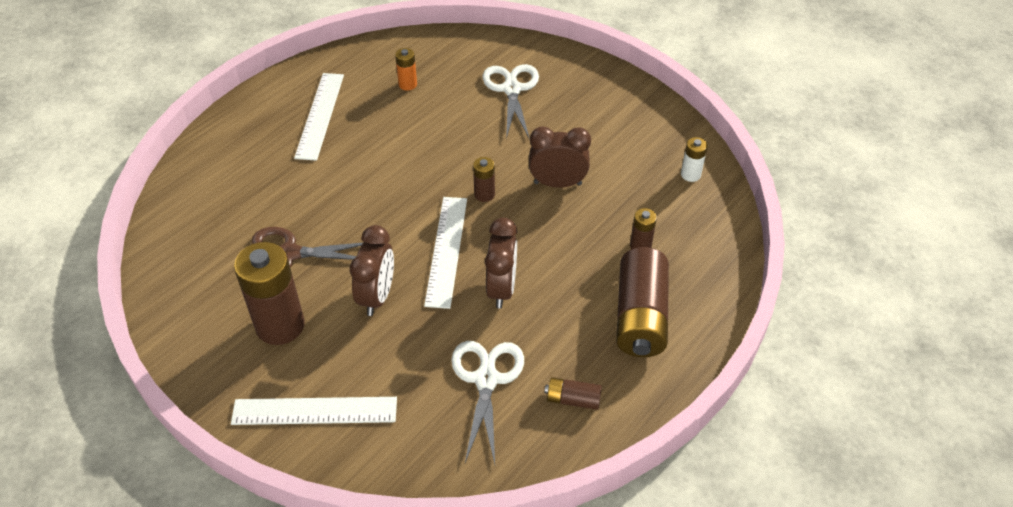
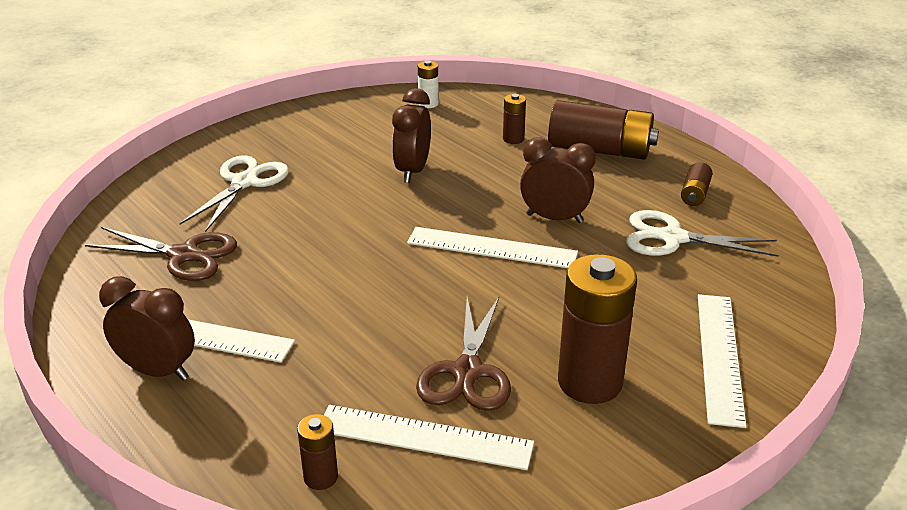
camera: 80 degrees left, 15 degrees down
(224, 240) = (424, 437): none -> white ruler
(377, 296) = (552, 301): brown clock -> brown clock (158, 371)
(407, 84) = (184, 255): orange battery -> brown scissors
(484, 194) = (412, 216): brown battery -> brown battery (321, 477)
(511, 89) = (244, 182): white scissors -> white scissors turned 105 degrees clockwise

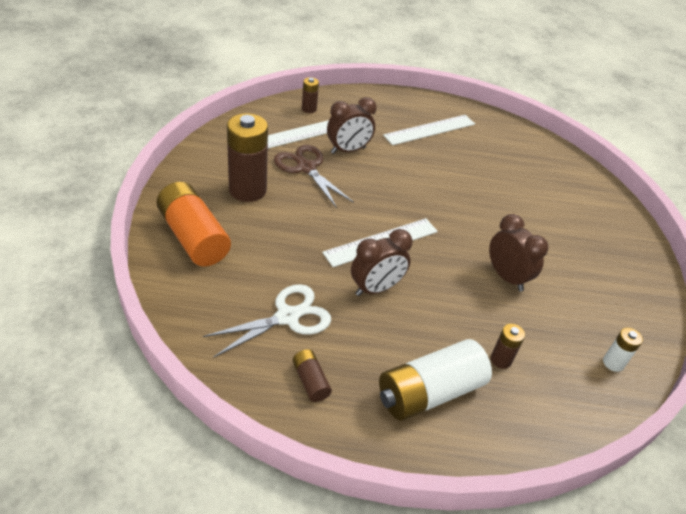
camera: 130 degrees right, 10 degrees up
(158, 371) = (419, 112): brown clock -> brown clock (348, 150)
(184, 255) = (503, 156): brown scissors -> none
(244, 182) = (564, 210): white scissors -> none
(600, 150) = (429, 392): brown battery -> white battery
(720, 356) = (193, 237): white ruler -> orange battery

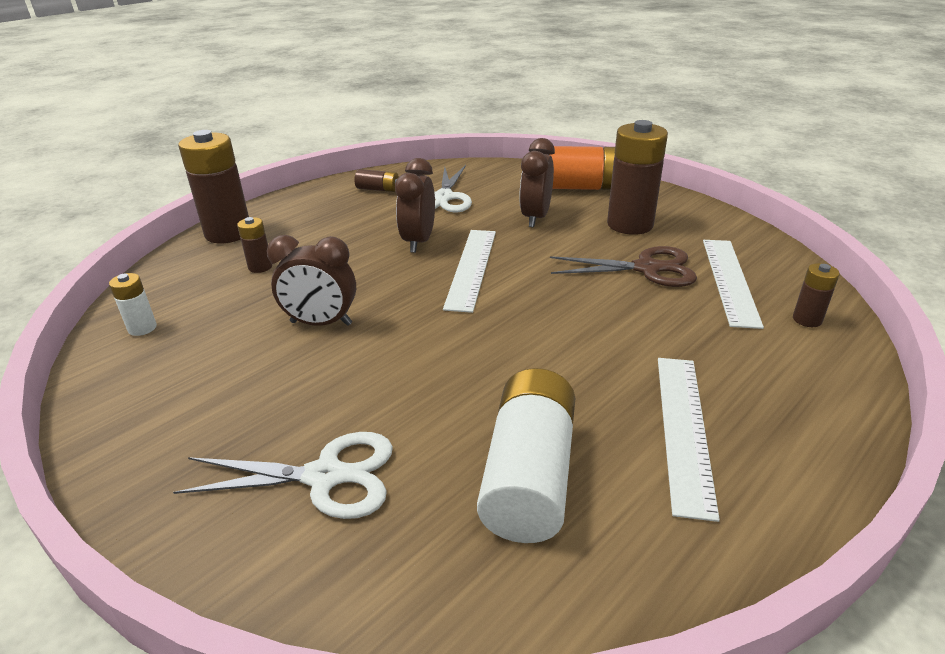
camera: 135 degrees right, 10 degrees down
(348, 150) = (668, 313): brown clock -> brown clock (535, 218)
(429, 392) = (296, 224): white battery -> white battery (529, 475)
(492, 433) = (228, 233): none -> brown battery
(570, 210) = (325, 476): none -> white scissors

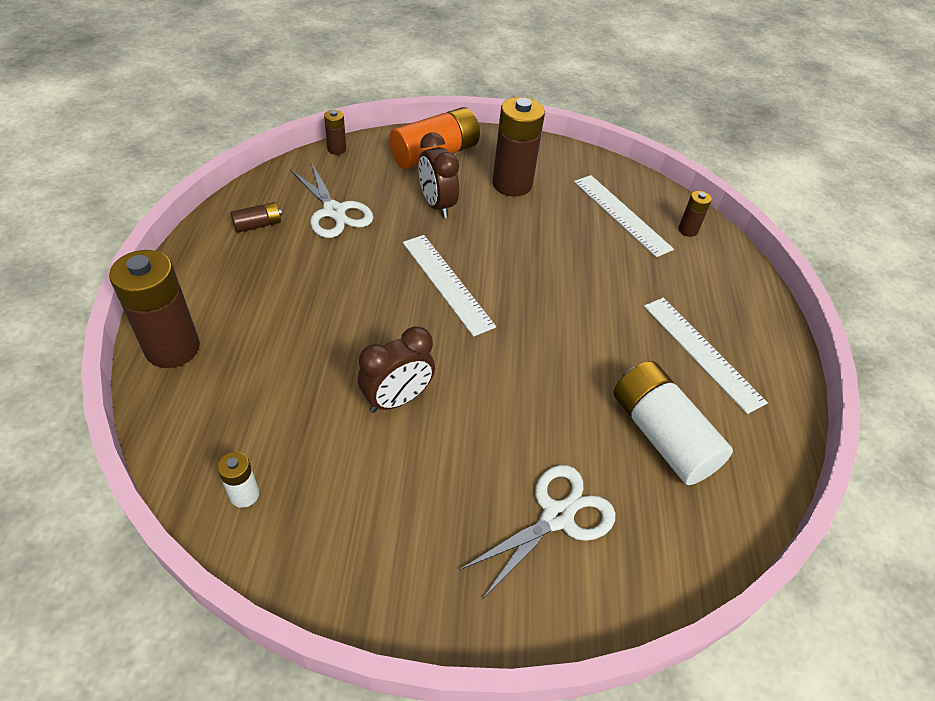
camera: 45 degrees left, 15 degrees up
(260, 267) = (264, 371): brown battery -> brown battery (337, 149)
(418, 242) = (373, 274): brown clock -> none
(647, 268) = (564, 226): brown scissors -> none

